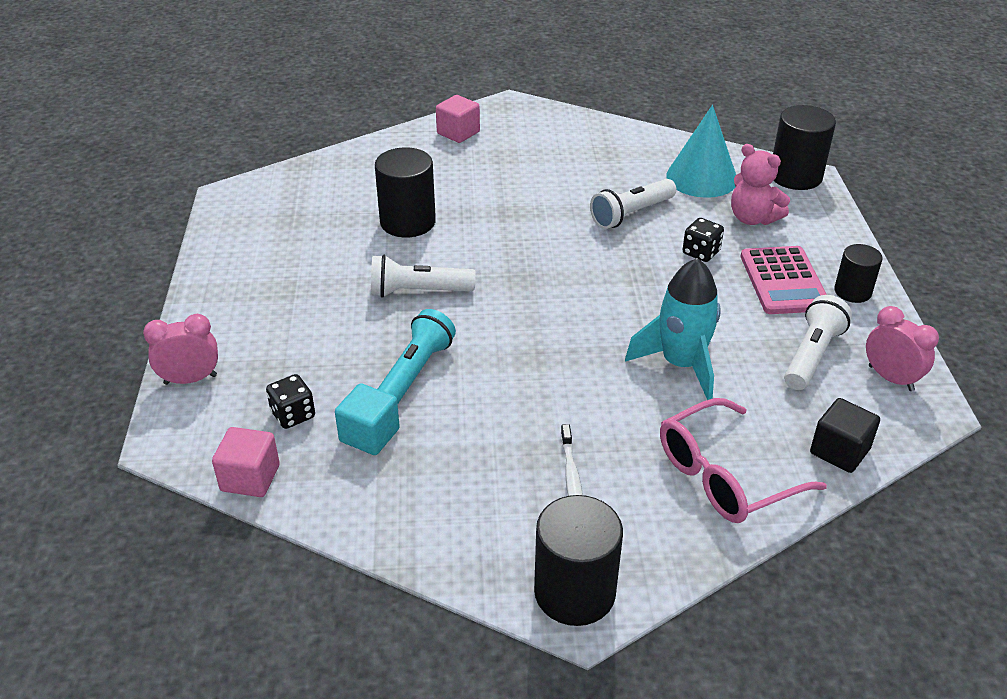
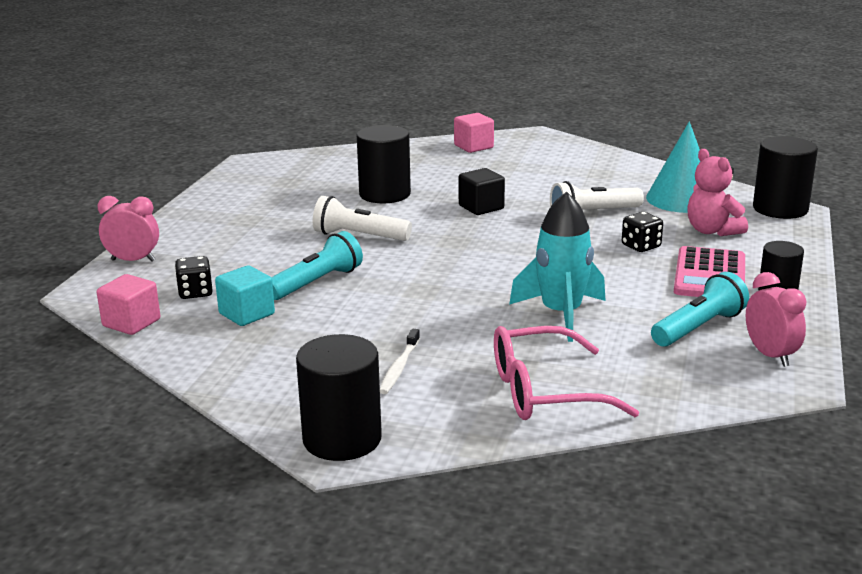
camera: 20 degrees right, 15 degrees down
(811, 355) = (698, 328): white flashlight -> turquoise flashlight
(839, 451) = (674, 395): black cube -> black cube (481, 207)

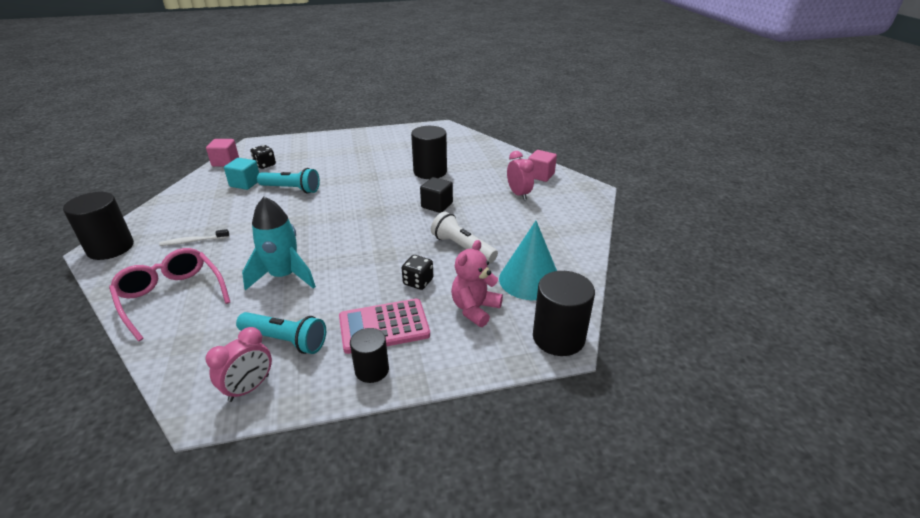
camera: 60 degrees right, 10 degrees up
(133, 260) = (294, 141): pink clock -> pink clock (518, 194)
(359, 236) = (361, 182): white flashlight -> none

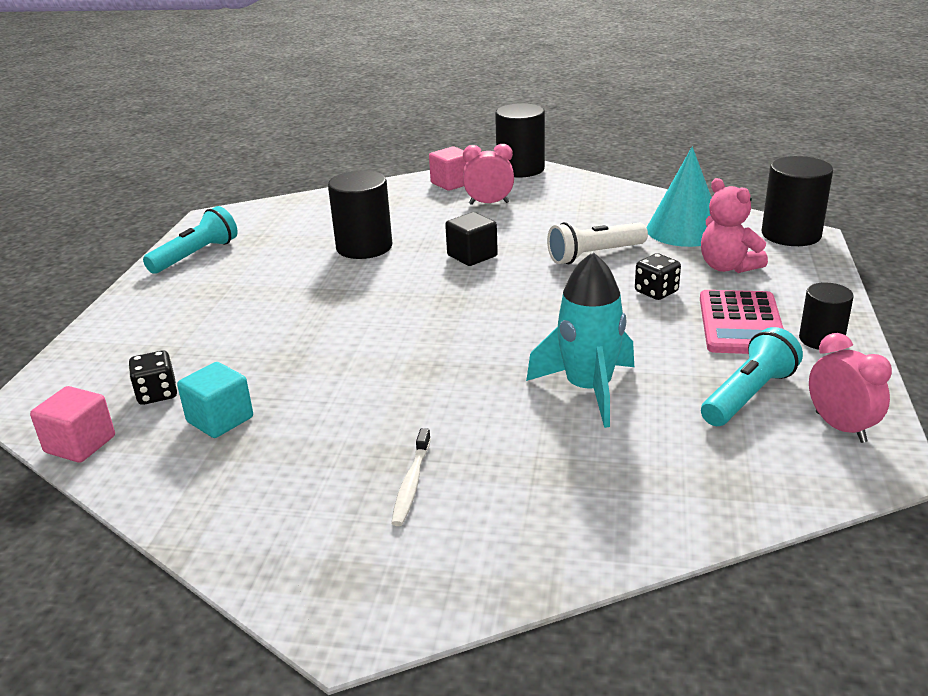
camera: 65 degrees left, 5 degrees down
(110, 248) = (354, 603): black cylinder -> black cylinder (520, 169)
(172, 297) = (593, 504): pink glasses -> none
(291, 189) = (299, 369): turquoise flashlight -> turquoise flashlight (195, 255)

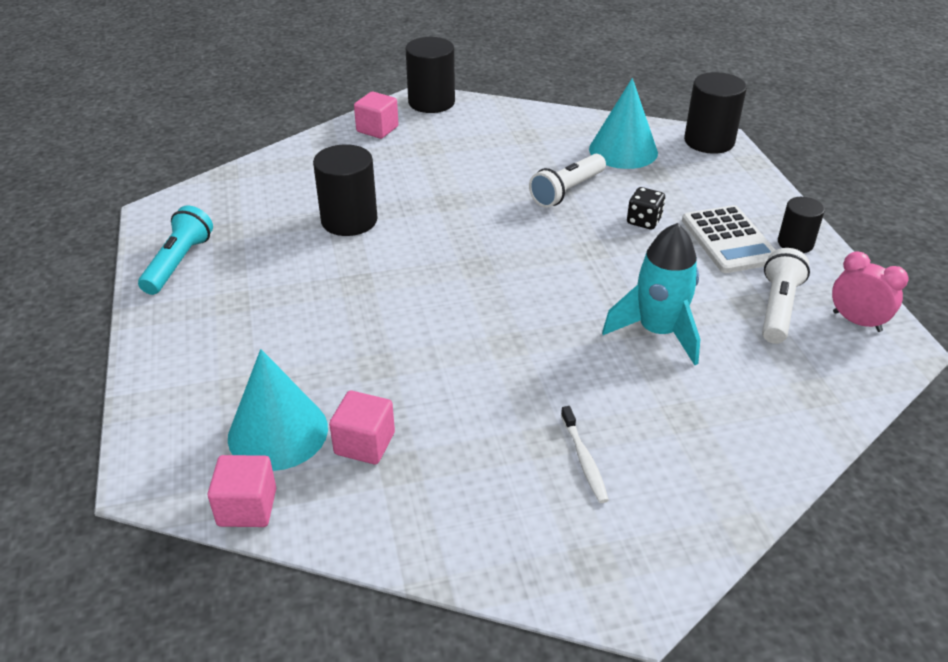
camera: 25 degrees left, 10 degrees up
(157, 394) = (278, 432): black dice -> turquoise cone
(220, 420) = (364, 443): turquoise cube -> pink cube
(472, 256) = (460, 212): black cube -> none
(489, 203) = (431, 148): pink clock -> none
(727, 267) = (682, 184): pink teddy bear -> none
(741, 324) = (729, 240): pink calculator -> white calculator
(748, 395) = (777, 308): turquoise flashlight -> white flashlight

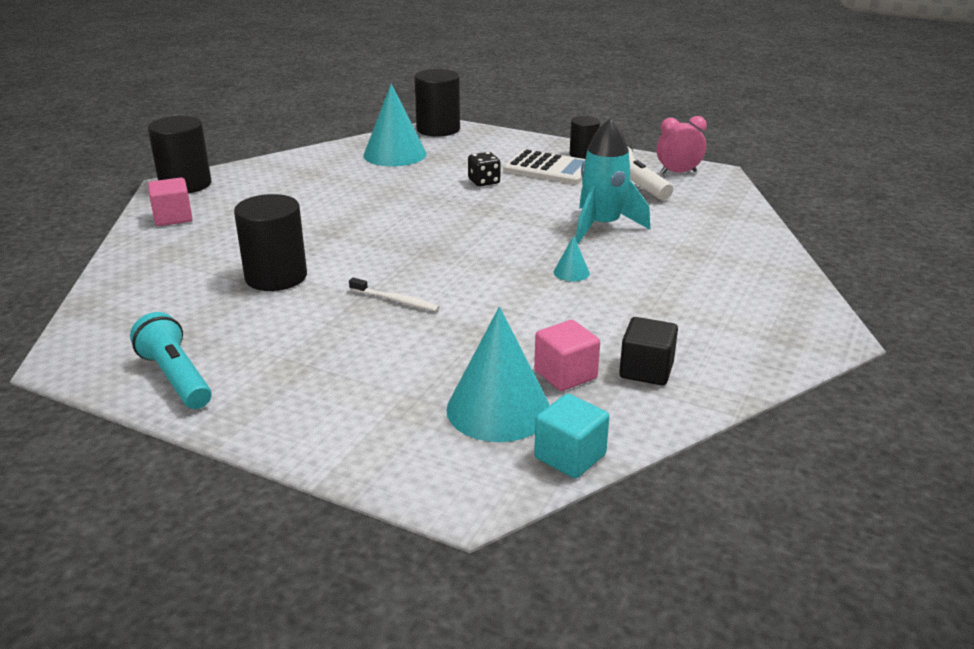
camera: 50 degrees left, 10 degrees down
(247, 507) = (570, 456): pink cube -> turquoise cube
(421, 490) = (646, 370): none -> black cube
(541, 359) = (571, 272): none -> turquoise cone
(567, 191) = (404, 189): white flashlight -> none
(584, 460) = (690, 300): white toothbrush -> white toothbrush (396, 301)

